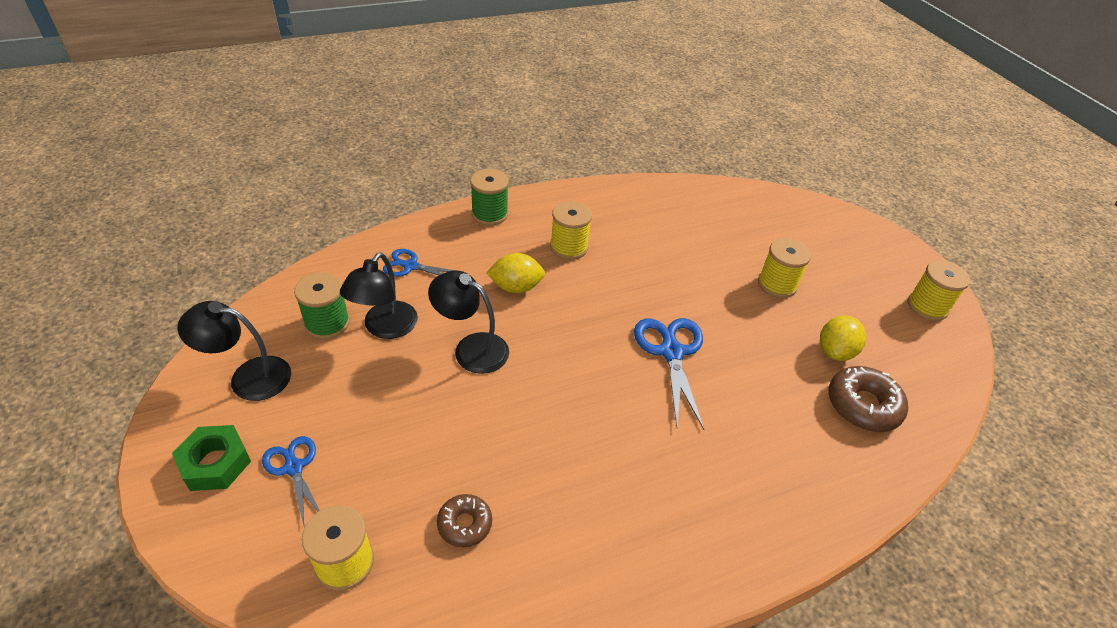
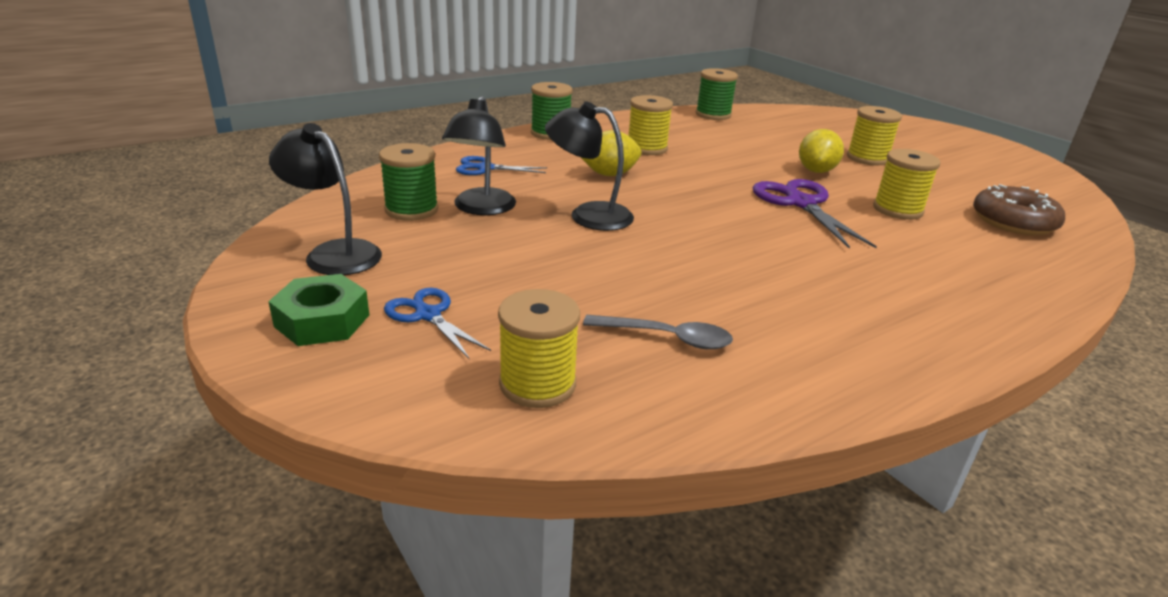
camera: 10 degrees left, 15 degrees down
(248, 377) = (334, 253): black lamp -> black lamp turned 45 degrees clockwise
(465, 524) = (666, 338): brown donut -> grey spoon
(660, 193) = (713, 115): none -> green spool
(671, 352) = (800, 203): blue scissors -> purple scissors
(835, 351) = (957, 192): yellow lemon -> yellow lemon (816, 171)
(927, 307) = (1013, 162): yellow spool -> yellow spool (897, 210)

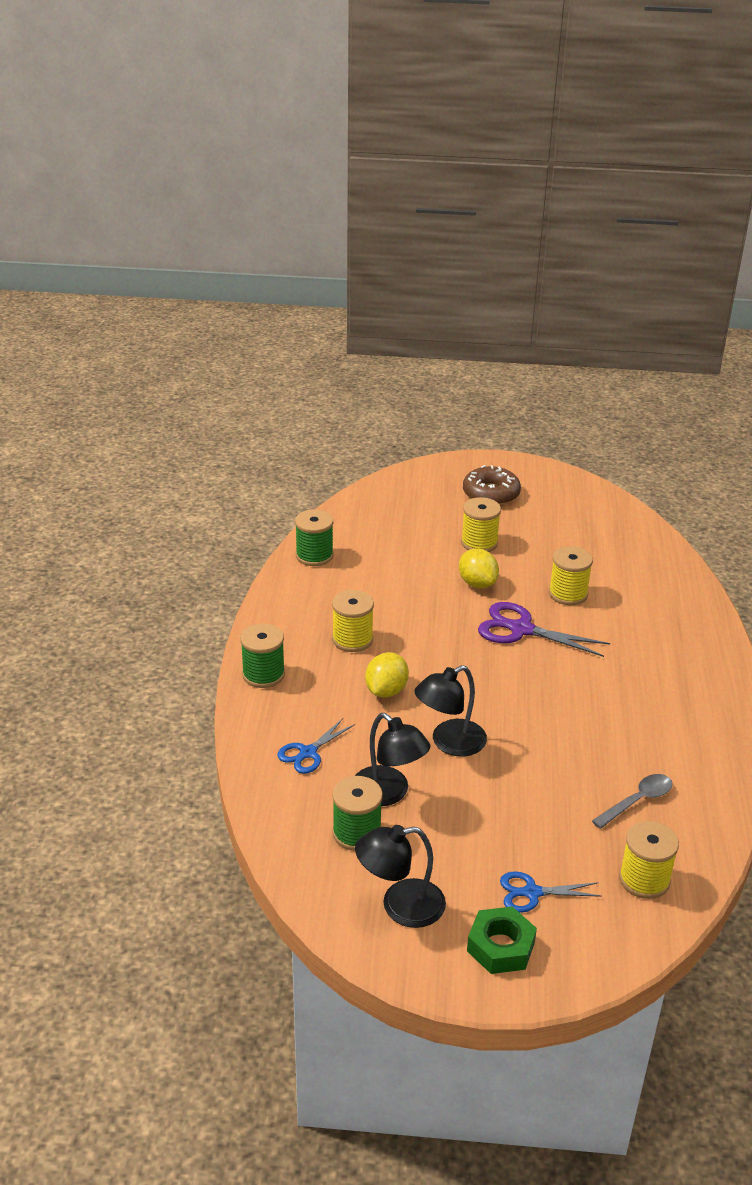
camera: 50 degrees left, 5 degrees up
(1013, 222) = (624, 560): brown donut -> brown donut (491, 494)

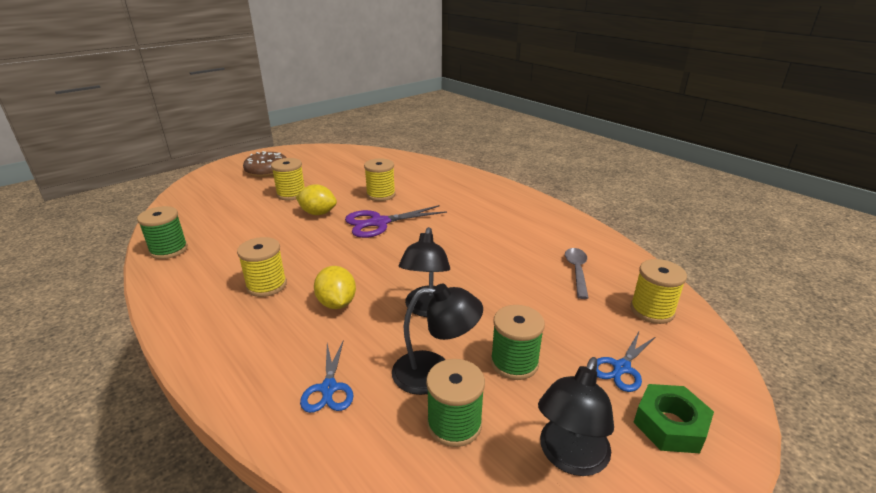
camera: 45 degrees left, 5 degrees down
(263, 674) = (212, 352): green spool -> green spool (514, 363)

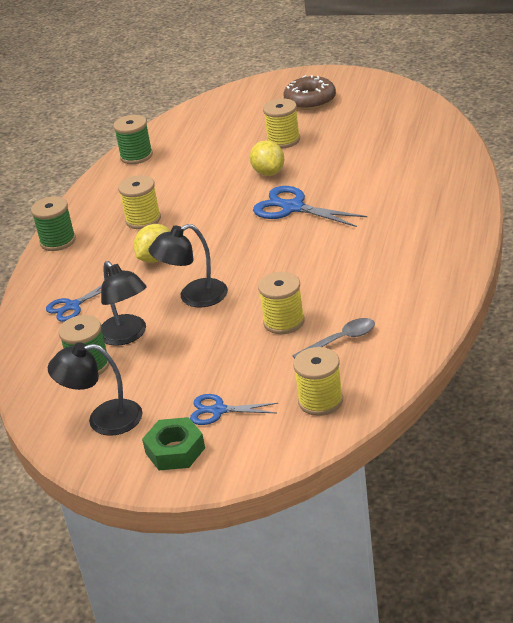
camera: 60 degrees right, 5 degrees up
(379, 223) = (293, 208): purple scissors -> blue scissors
(381, 195) = (346, 178): yellow spool -> yellow spool (284, 322)
(514, 363) = (172, 362): green spool -> green spool (58, 241)

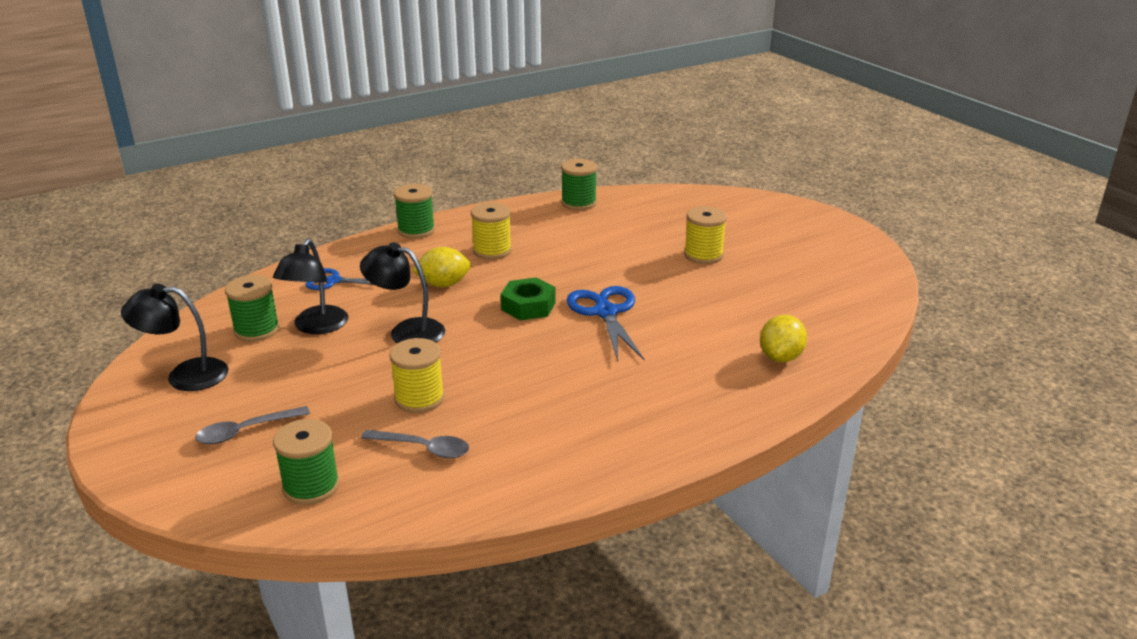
camera: 40 degrees right, 5 degrees down
(103, 419) = (185, 375): black lamp -> black lamp turned 45 degrees counterclockwise
(175, 450) = (166, 437): green nut -> green nut (528, 306)
(218, 410) = (246, 431): blue scissors -> grey spoon
(269, 172) = (643, 273): yellow lemon -> yellow lemon (780, 357)
(310, 100) = (786, 236): brown donut -> none
(320, 401) = (311, 486): yellow spool -> green spool

